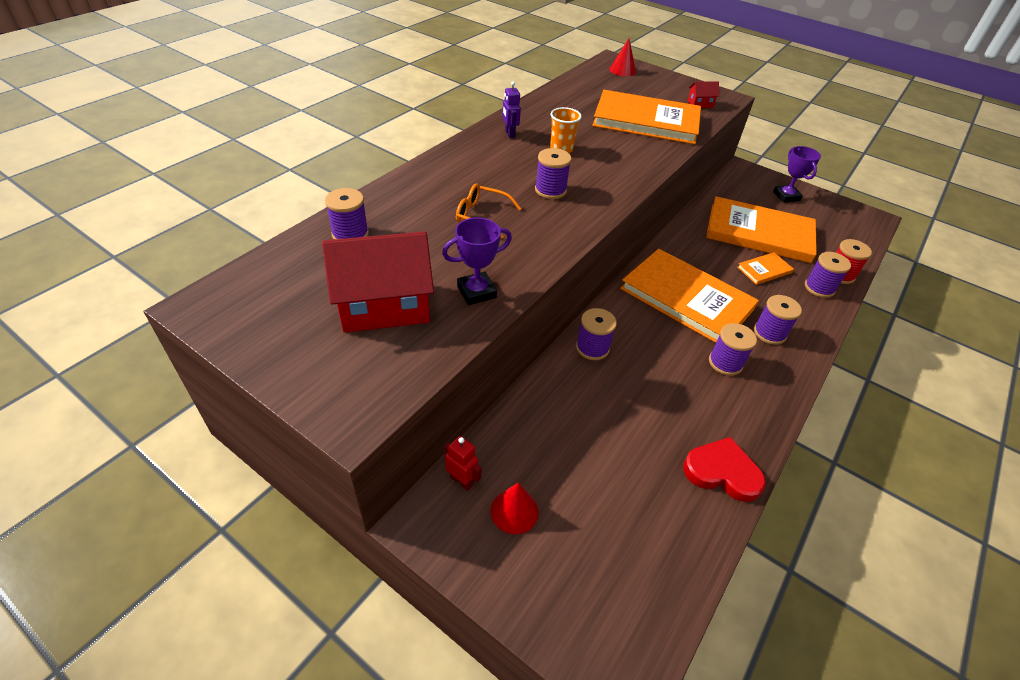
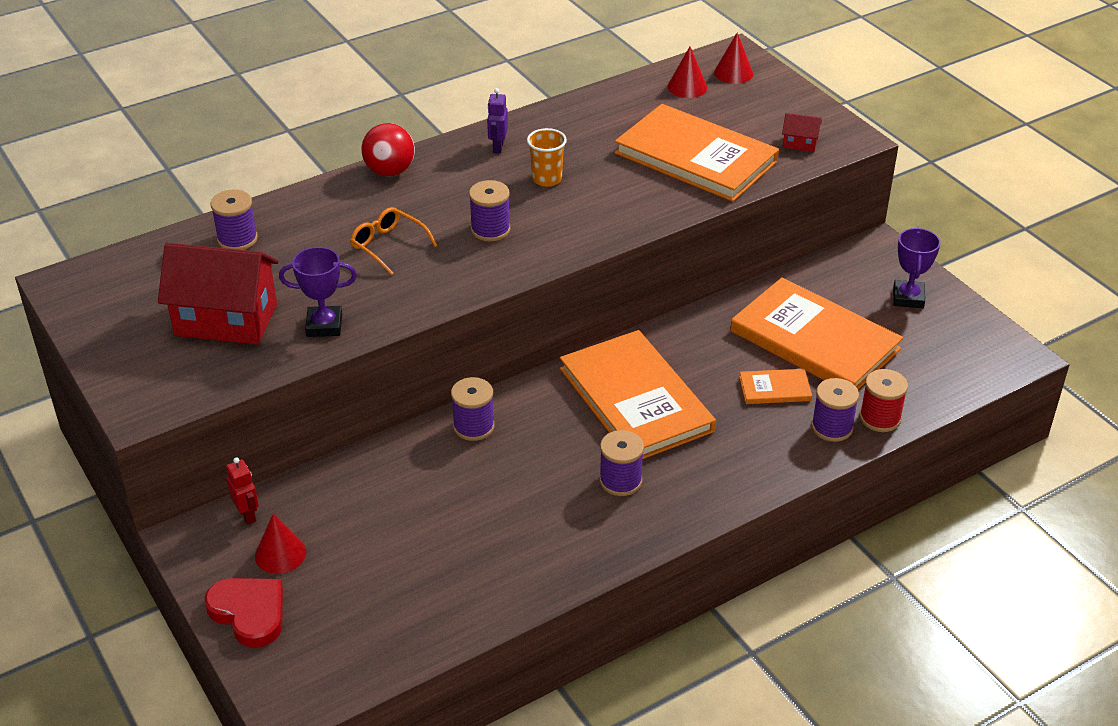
camera: 25 degrees right, 5 degrees down
(442, 162) = (390, 171): none -> red ball
(602, 81) = (687, 87): none -> red cone
(722, 472) = (519, 582): red heart -> red heart (249, 613)
(769, 333) = (708, 463): purple spool -> none

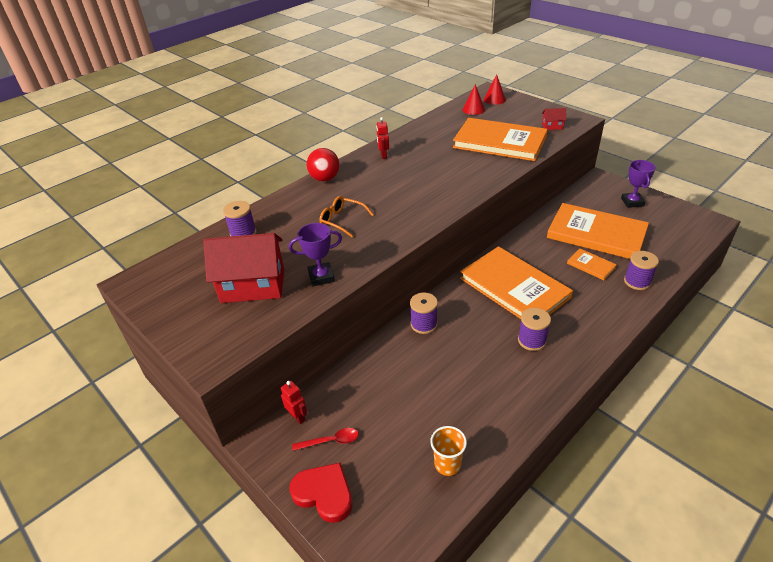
camera: 10 degrees left, 0 degrees up
(280, 554) = (331, 441): red cone -> red spoon
(490, 230) = (401, 200): purple spool -> none
(498, 147) = (383, 155): purple robot -> red robot
(546, 179) = (421, 167): orange cup -> orange cup (447, 464)
(775, 389) = (591, 265): orange book -> orange book turned 60 degrees clockwise
(880, 418) = (660, 271): red spool -> none

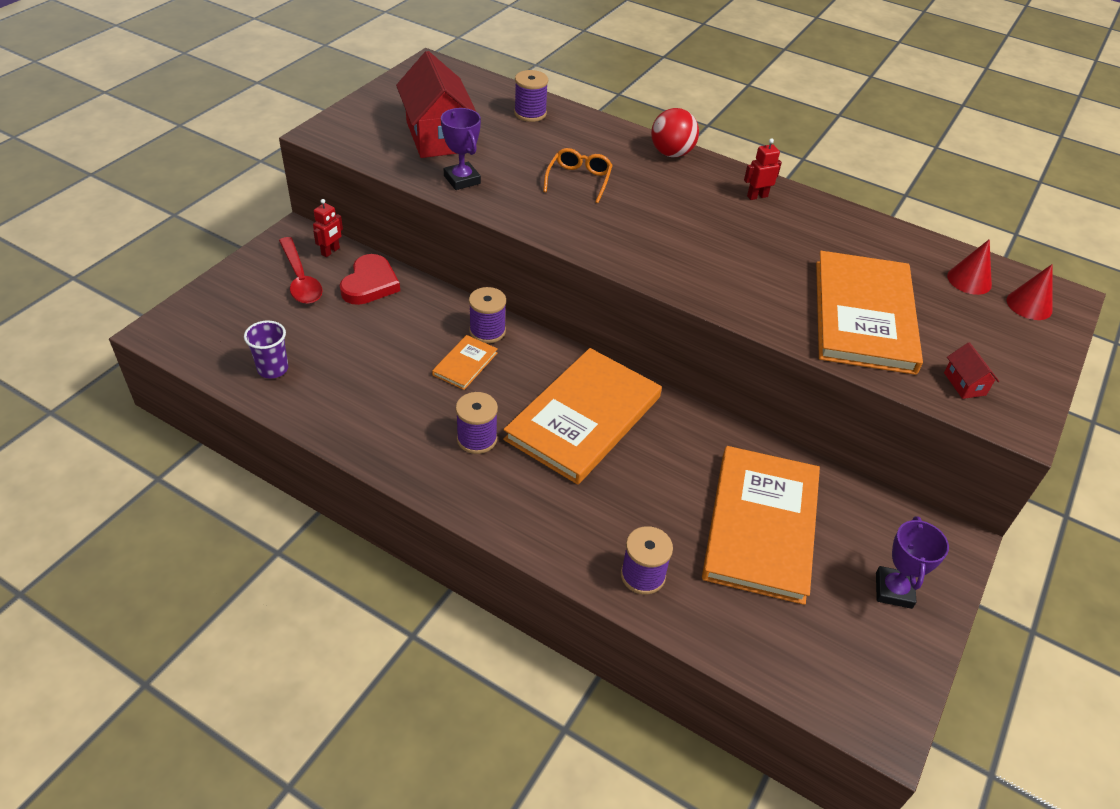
camera: 70 degrees right, 5 degrees up
(324, 493) = (238, 284): red heart -> red heart (370, 284)
(331, 441) = (300, 279): red spoon -> red spoon, size x1.58
(447, 464) = (273, 369): orange cup -> purple cup
(591, 265) = (667, 513): orange book -> orange book (465, 364)
(632, 202) = (893, 590): purple trophy -> purple trophy turned 60 degrees counterclockwise

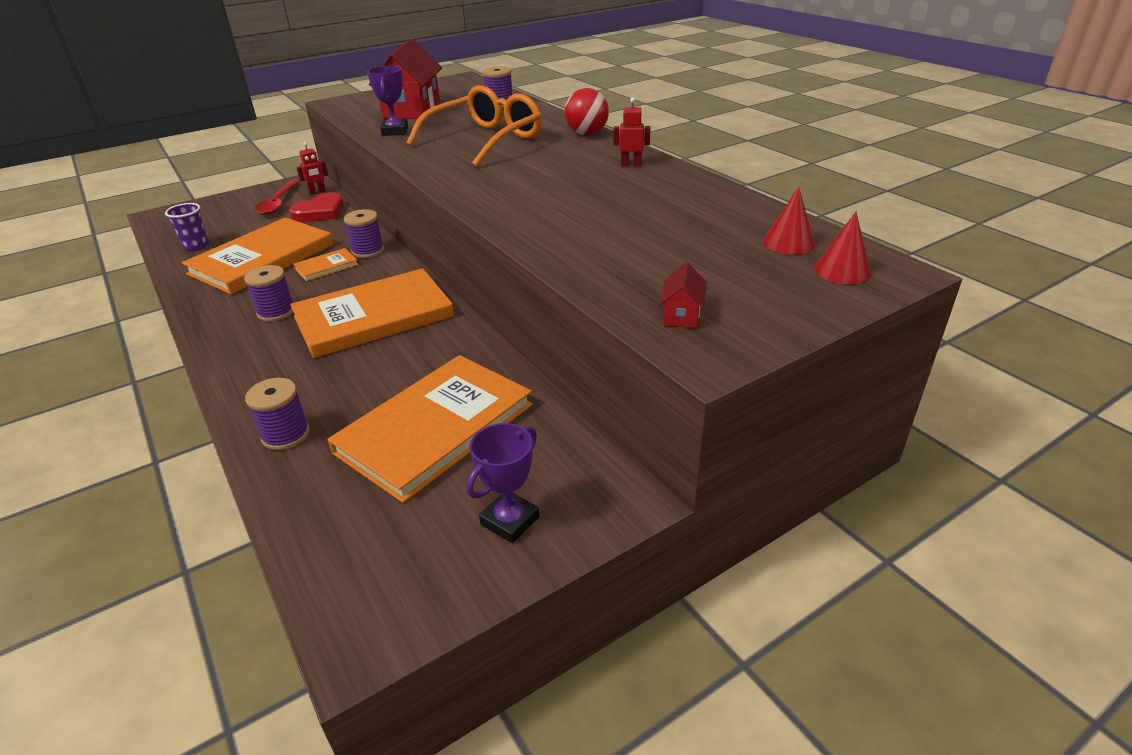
camera: 30 degrees right, 10 degrees down
(579, 180) = (485, 140): orange glasses -> orange glasses, size x1.99
(863, 316) = (632, 249): orange book -> orange book (262, 259)

